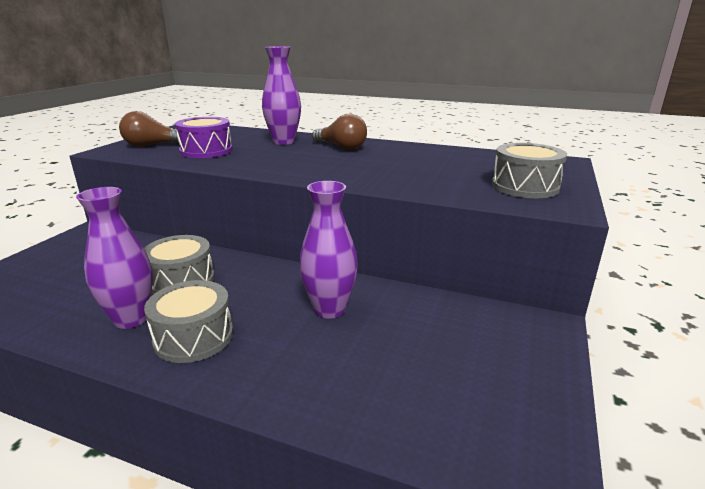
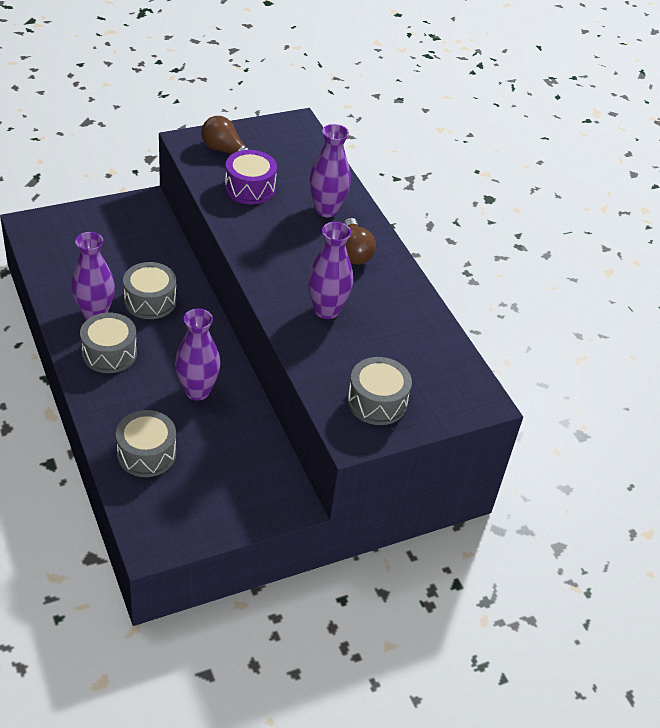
camera: 40 degrees right, 20 degrees up
(372, 389) = (146, 453): none -> grey drum
(386, 170) = (326, 310): none -> purple vase

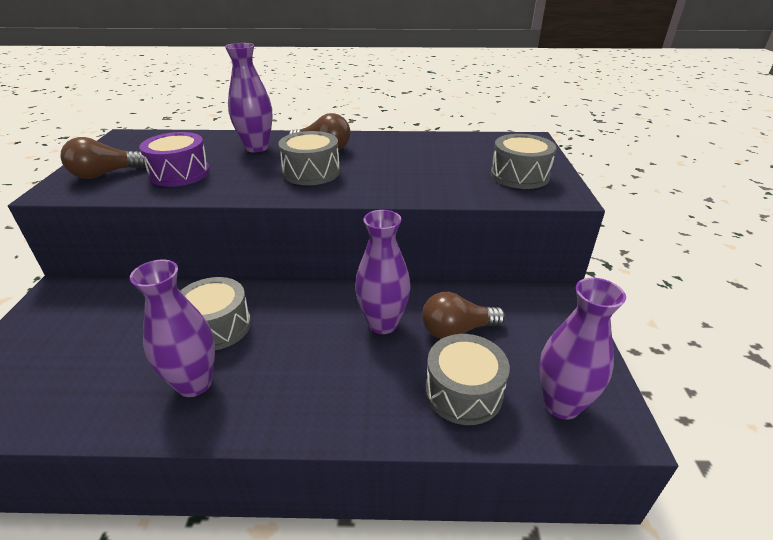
camera: 60 degrees left, 10 degrees down
(109, 353) = (274, 386): grey drum -> grey drum (311, 172)
(211, 438) = (457, 330): none -> brown light bulb
(326, 310) = (389, 173): purple vase -> purple vase (561, 404)

